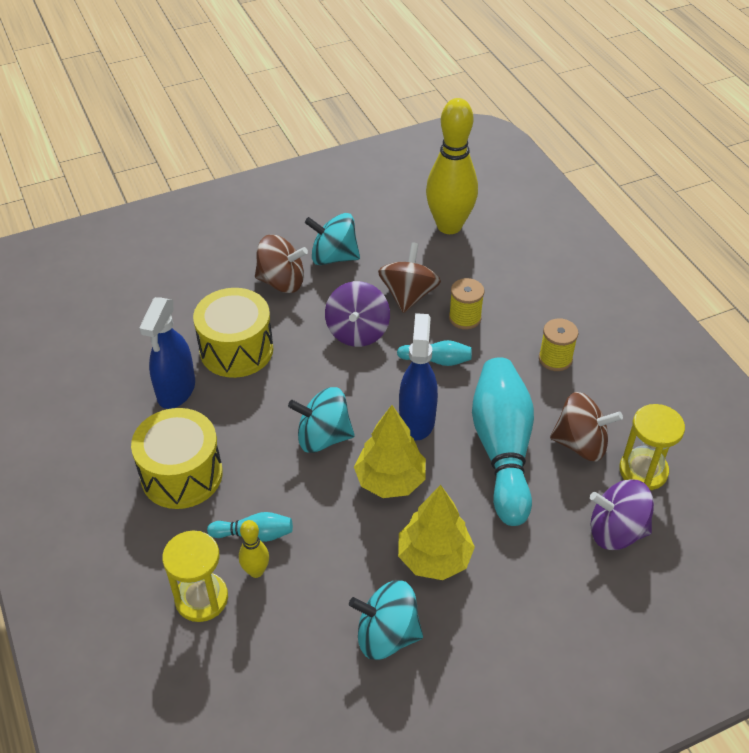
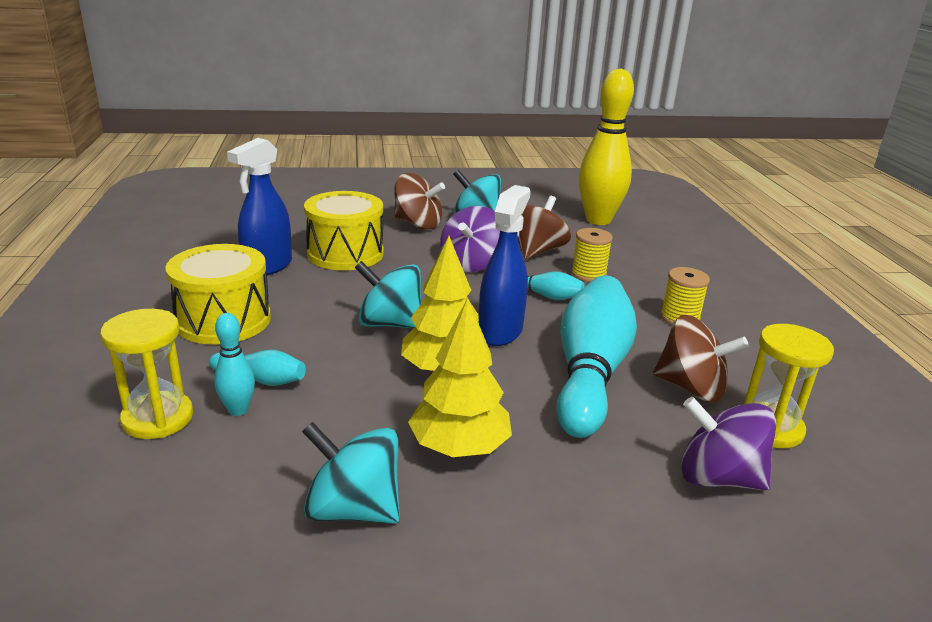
camera: 15 degrees right, 20 degrees down
(256, 571) = (238, 410): yellow bowling pin -> turquoise bowling pin

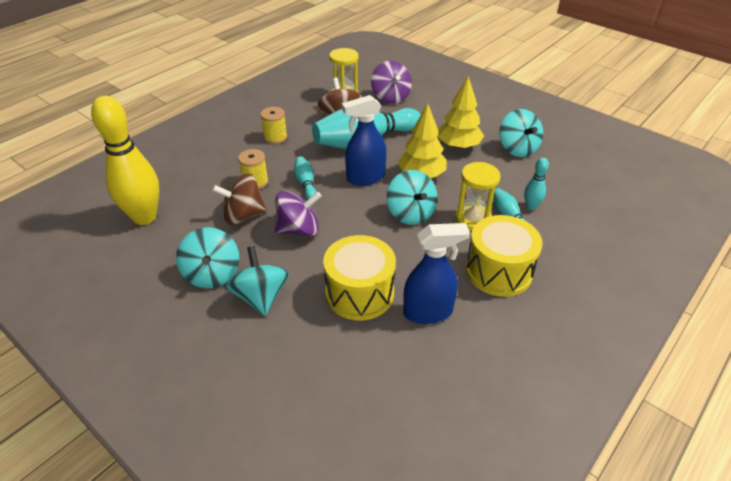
camera: 130 degrees left, 15 degrees up
(158, 418) = (570, 222): yellow hourglass -> yellow hourglass (473, 219)
(418, 224) = (261, 297): brown spinning top -> turquoise spinning top

